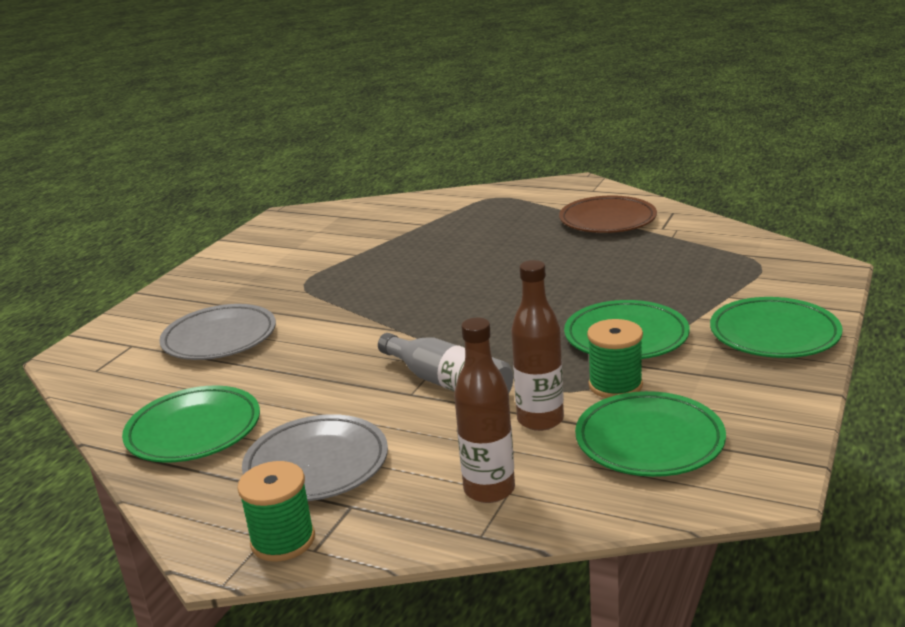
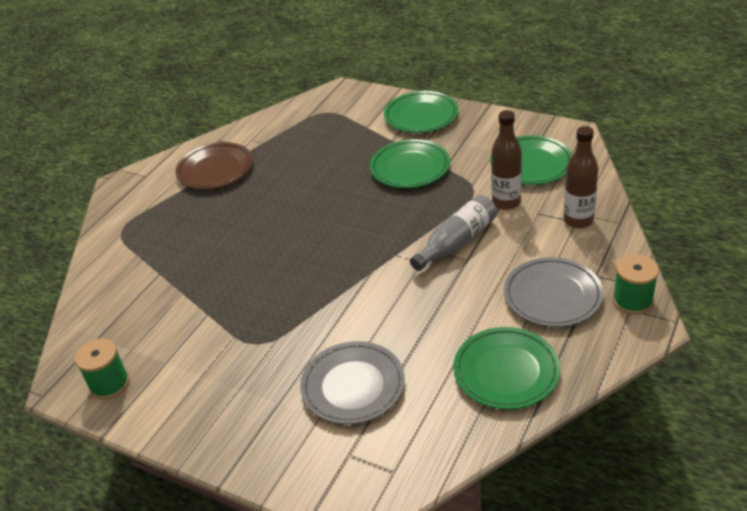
camera: 85 degrees left, 15 degrees up
(615, 385) = (470, 174): green spool -> green spool (109, 384)

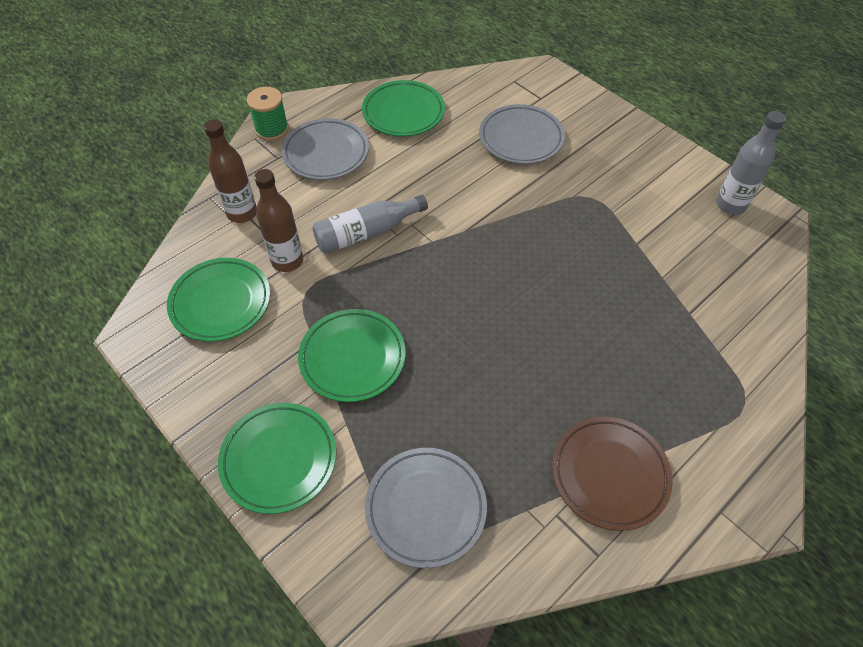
camera: 165 degrees left, 15 degrees up
(109, 384) = (730, 205): green spool -> grey bottle
(322, 126) = (425, 508): none -> grey plate

